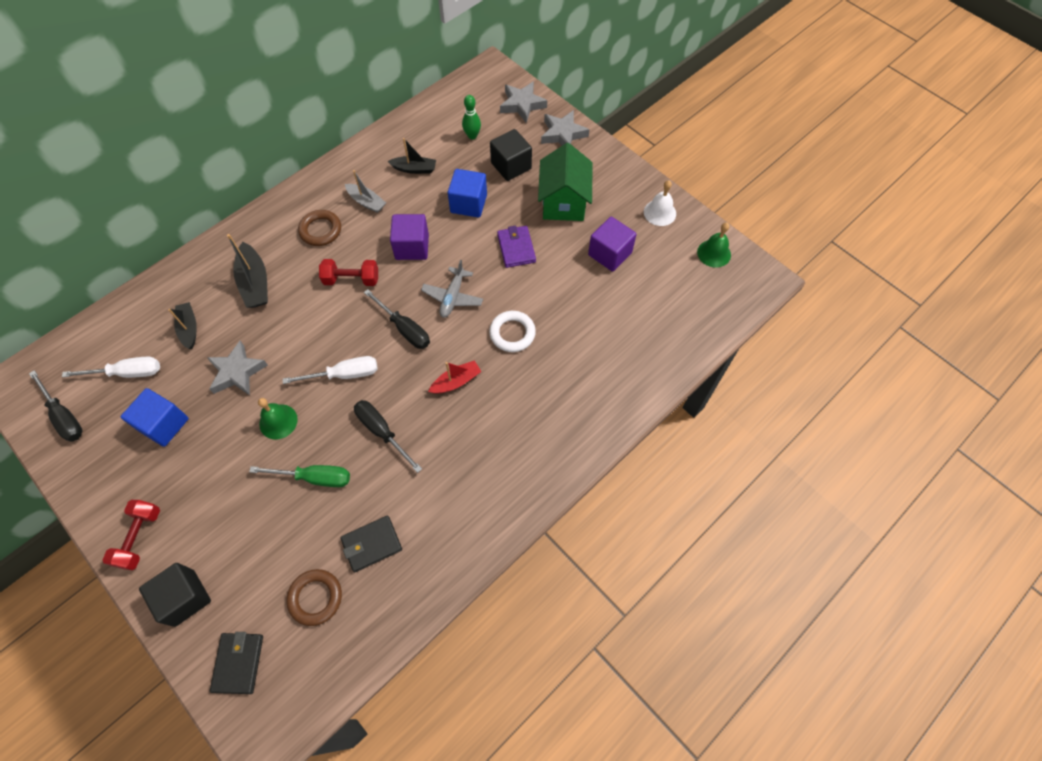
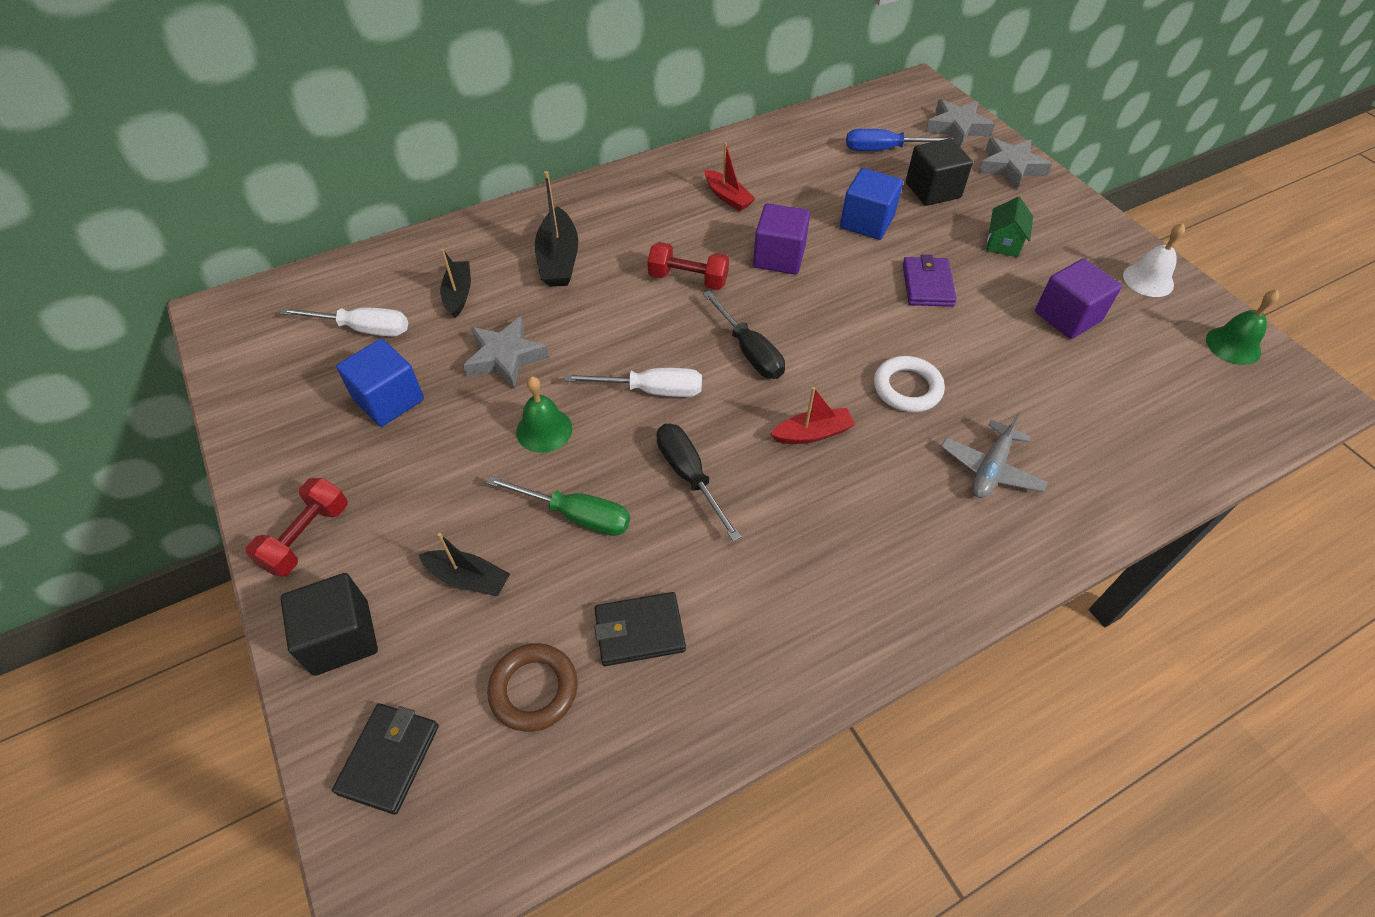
camera: 15 degrees right, 10 degrees down
(64, 416) = (266, 362): black screwdriver -> none
(320, 230) = (660, 217): brown ring -> none
(366, 202) = (728, 197): grey boat -> red boat
(414, 169) = (799, 172): black boat -> black boat (468, 578)
(452, 297) = (826, 326): grey plane -> grey plane (990, 469)
(472, 136) = (884, 150): green bowling pin -> blue screwdriver
(563, 202) = (1003, 243): green house -> green house, size x0.53

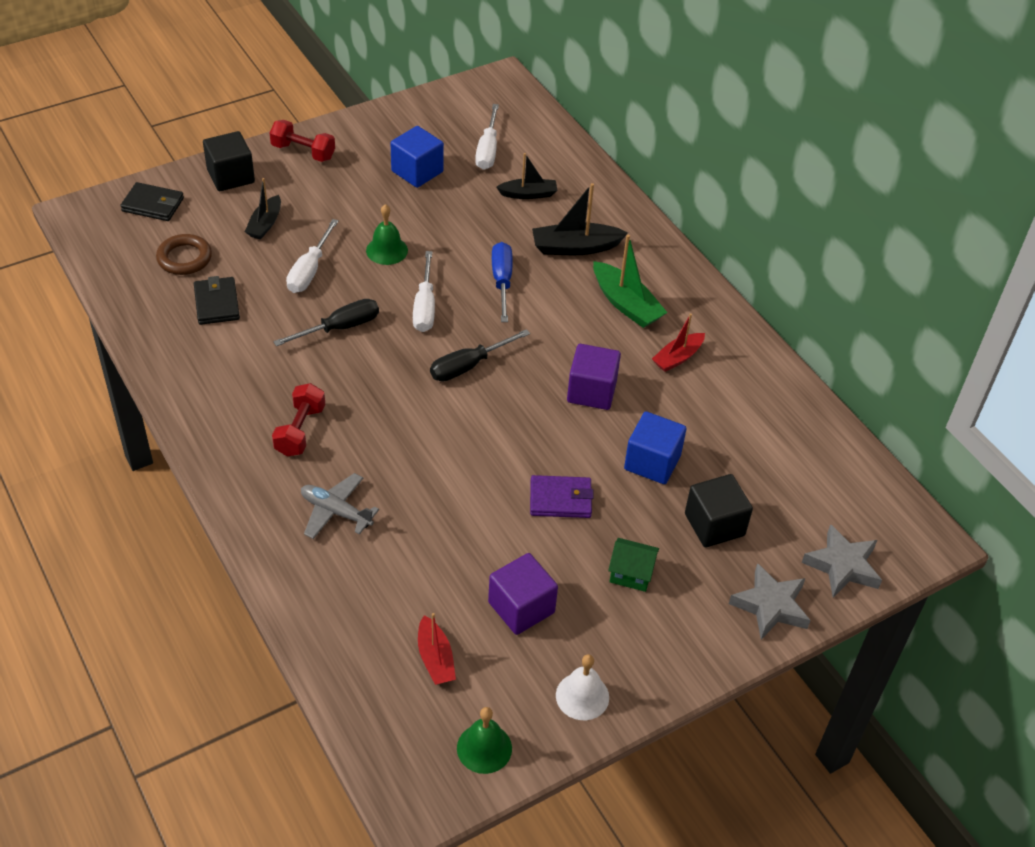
camera: 85 degrees right, 5 degrees down
(505, 357) = (459, 225): grey star -> none
(576, 515) = (310, 270): green screwdriver -> white screwdriver
(651, 226) = (626, 304): none -> green boat
(688, 279) = (556, 328): red dumbbell -> red dumbbell (300, 430)
(812, 433) = (378, 401): red boat -> red boat (435, 658)
(884, 150) = (782, 490): blue screwdriver -> blue screwdriver (502, 281)
(907, 388) = (426, 467): white ring -> none

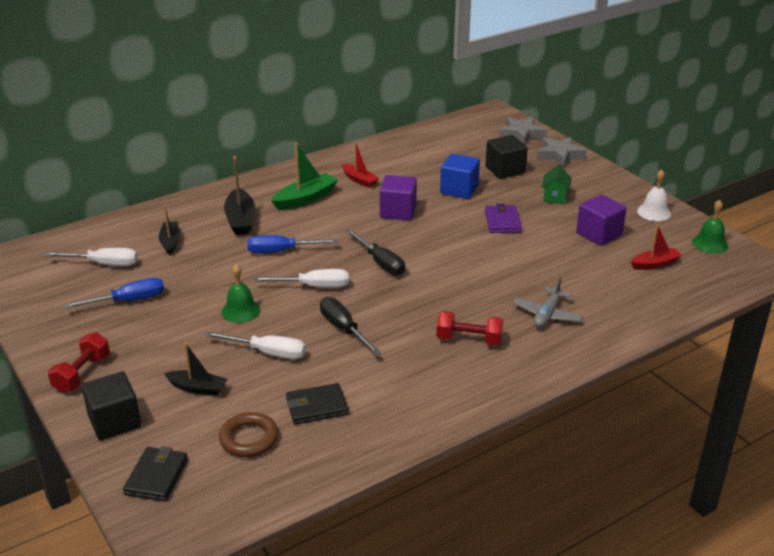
camera: 90 degrees left, 15 degrees down
(417, 171) = (128, 301): blue cube -> blue screwdriver

